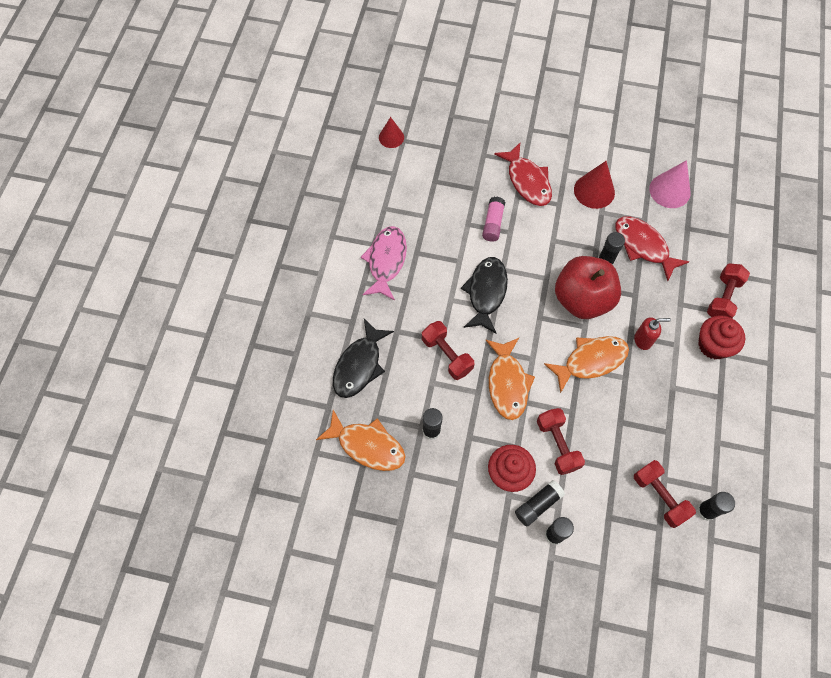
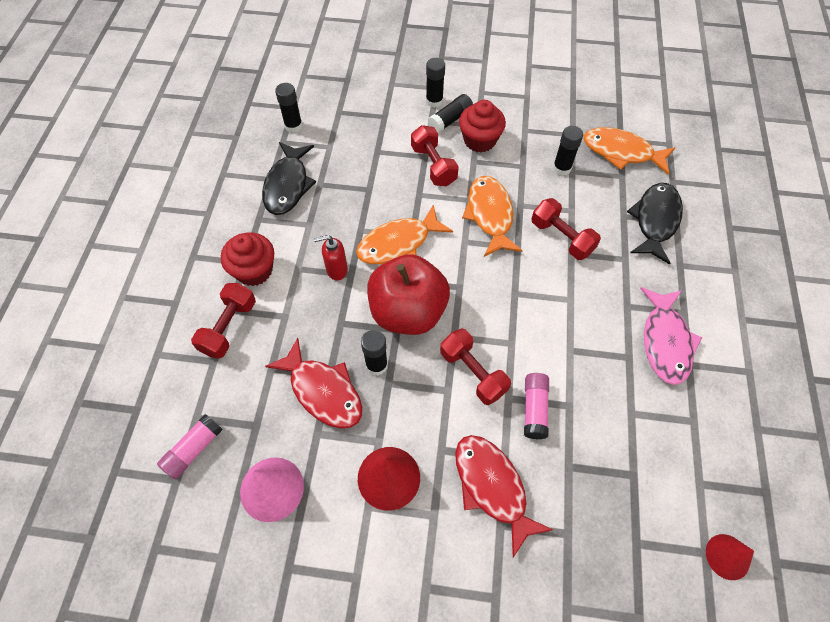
camera: 175 degrees right, 5 degrees down
(486, 292) = (528, 311): black fish -> black fish (288, 185)
(659, 496) = (336, 133): red dumbbell -> red dumbbell (473, 372)
(727, 216) = (194, 449): none -> pink glue stick

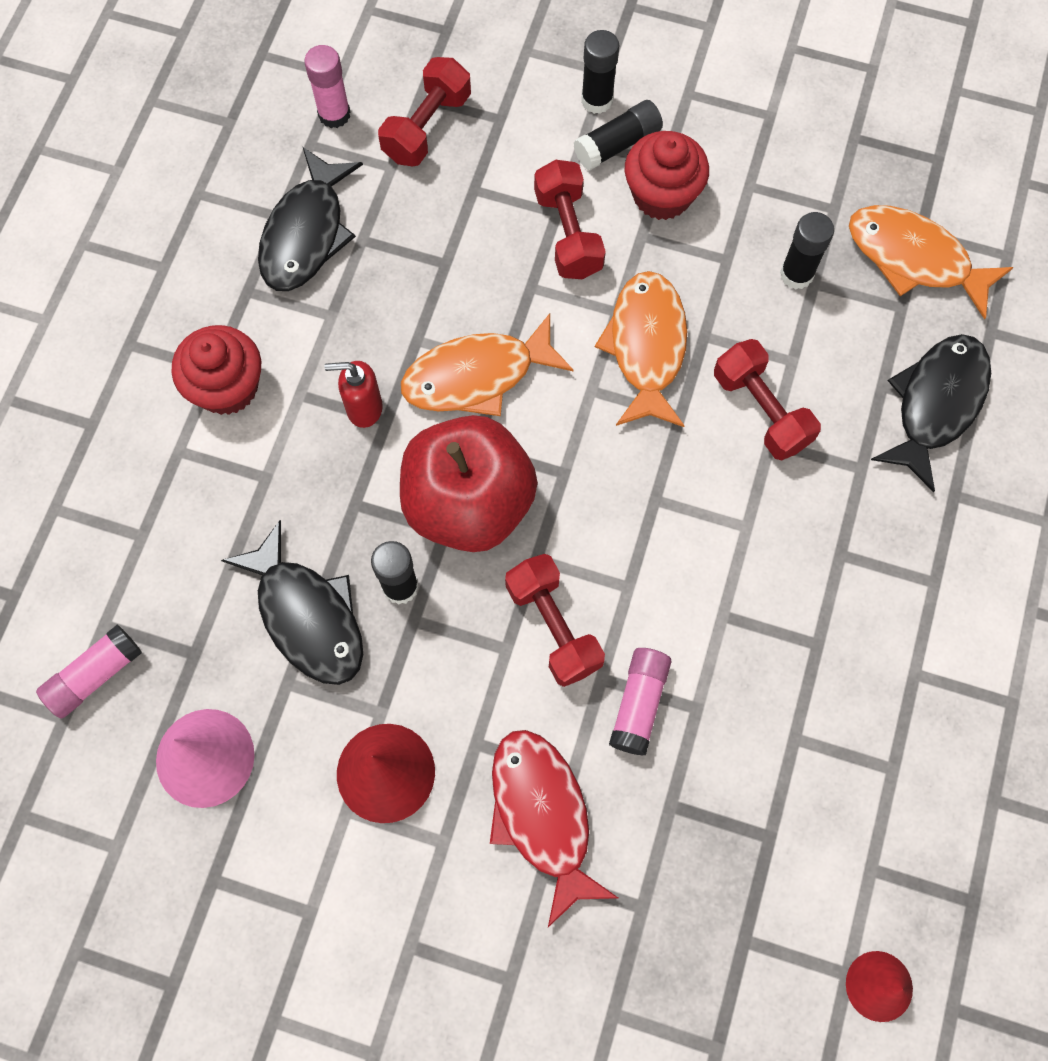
camera: 10 degrees right, 10 degrees up
(229, 327) = (173, 482): red dumbbell -> red dumbbell (427, 127)
(293, 126) = (334, 114): black glue stick -> pink glue stick
(323, 391) = (307, 616): red fish -> black fish
(665, 342) = (886, 628): pink fish -> none

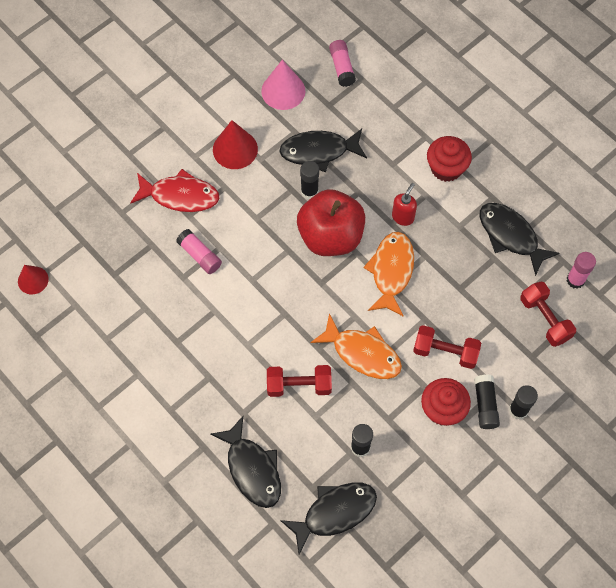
camera: 120 degrees right, 5 degrees down
(553, 626) = (254, 241): red dumbbell -> none
(914, 259) = (335, 512): orange fish -> black fish

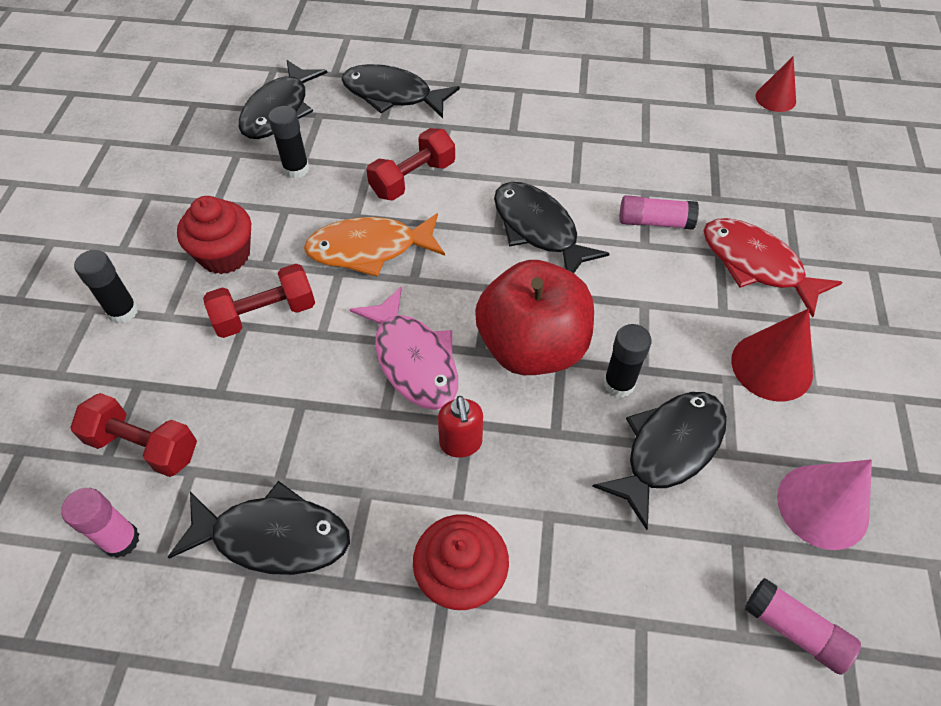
camera: 140 degrees right, 10 degrees down
(180, 196) = (756, 265): red fish -> red fish turned 75 degrees clockwise
(263, 297) = (538, 229): none -> black fish
(391, 271) = (413, 360): orange fish -> pink fish
(485, 405) = (172, 290): black glue stick -> none

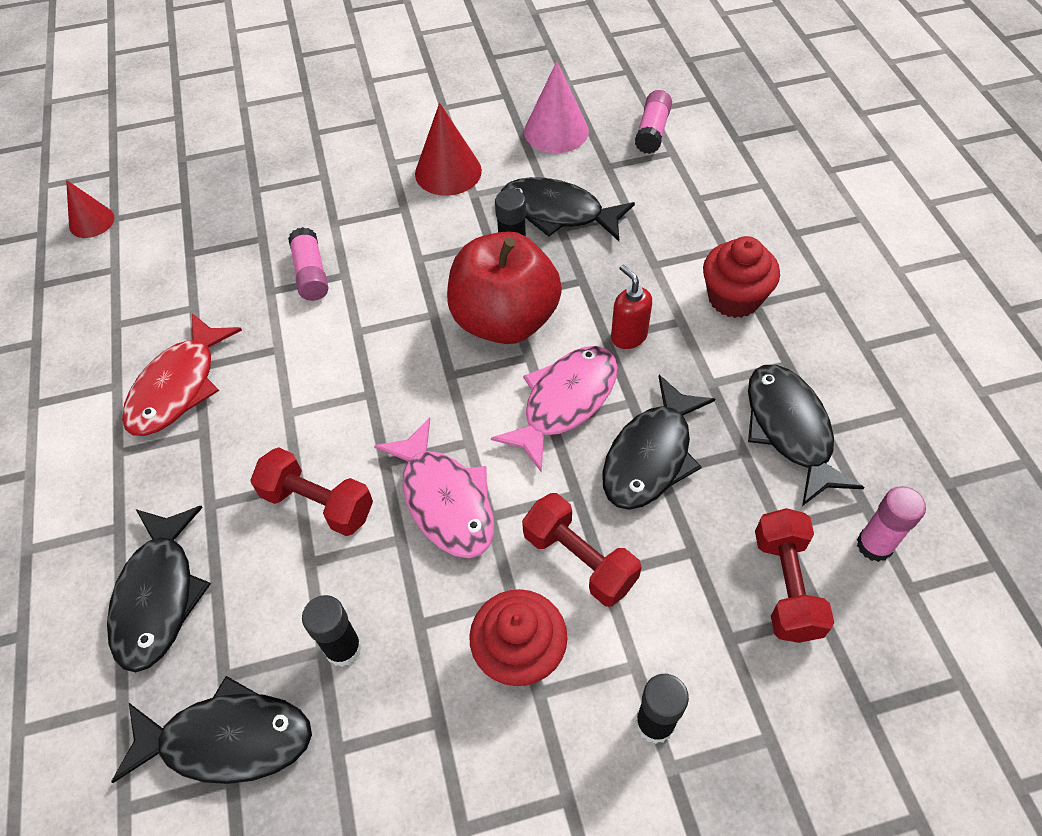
camera: 110 degrees left, 0 degrees up
(369, 249) = (445, 500): orange fish -> pink fish
(461, 443) = (628, 336): red soap dispenser -> red soap dispenser turned 90 degrees counterclockwise
(538, 229) = (355, 360): black fish -> black fish (651, 456)
(756, 265) = (340, 197): red fish -> red fish (178, 387)

